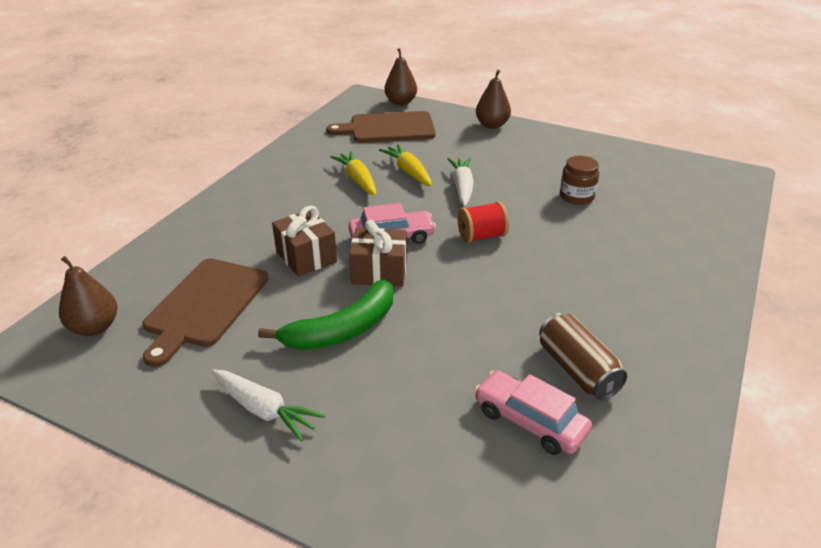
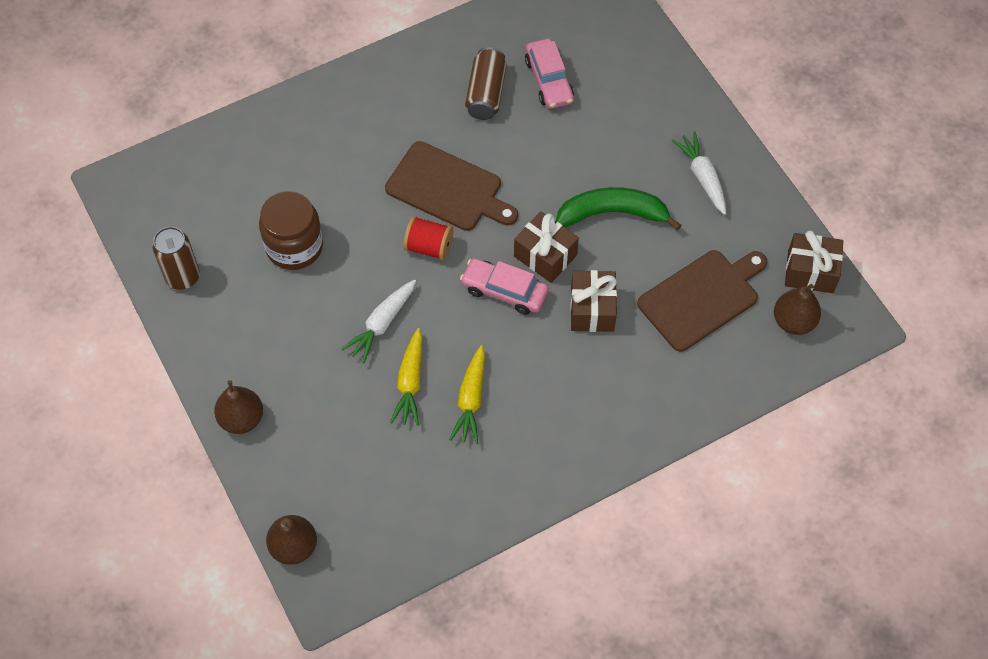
camera: 145 degrees left, 25 degrees up
(86, 377) = (810, 271): none -> brown gift
(388, 128) = (360, 489): brown cutting board -> brown cutting board (448, 189)
(576, 196) = (294, 246): brown jar -> brown jar, size x1.53
(619, 157) = (183, 277): none -> brown can

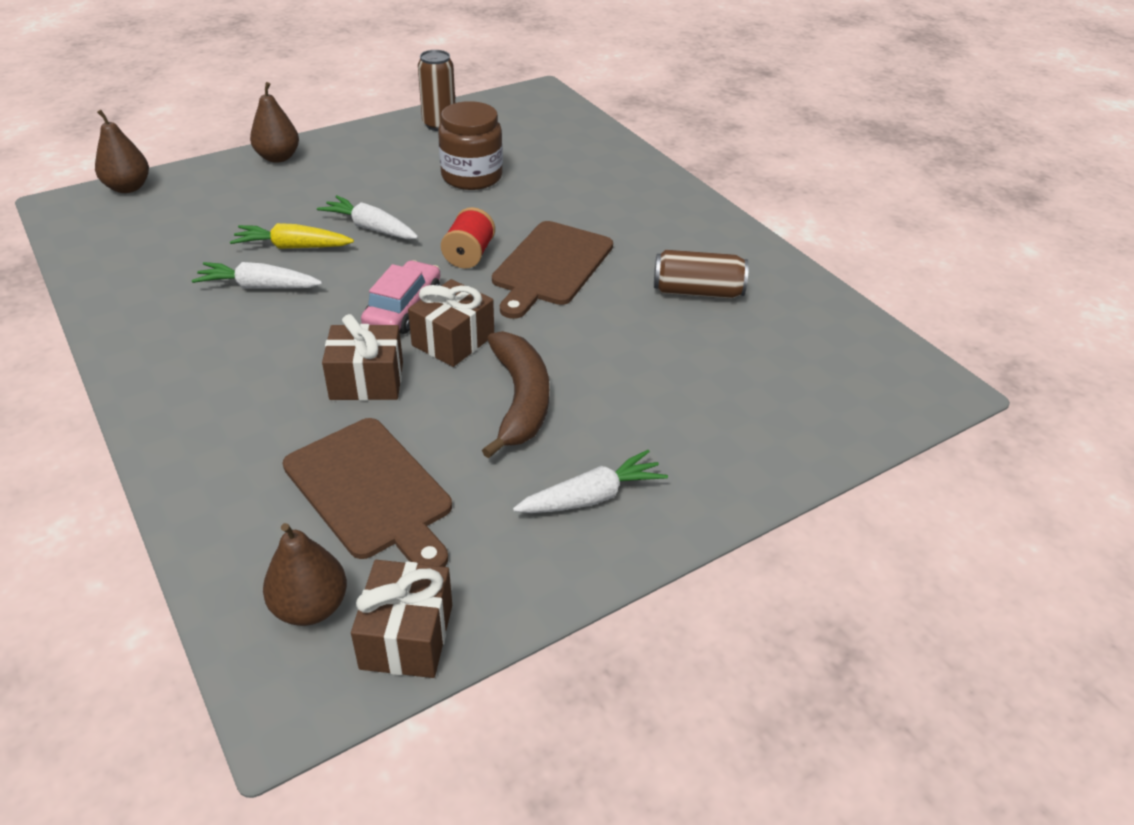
camera: 85 degrees right, 20 degrees down
(471, 400) = (259, 287): yellow carrot -> white carrot
(549, 80) = (733, 342): pink car -> none
(613, 213) = (520, 400): green banana -> brown banana

